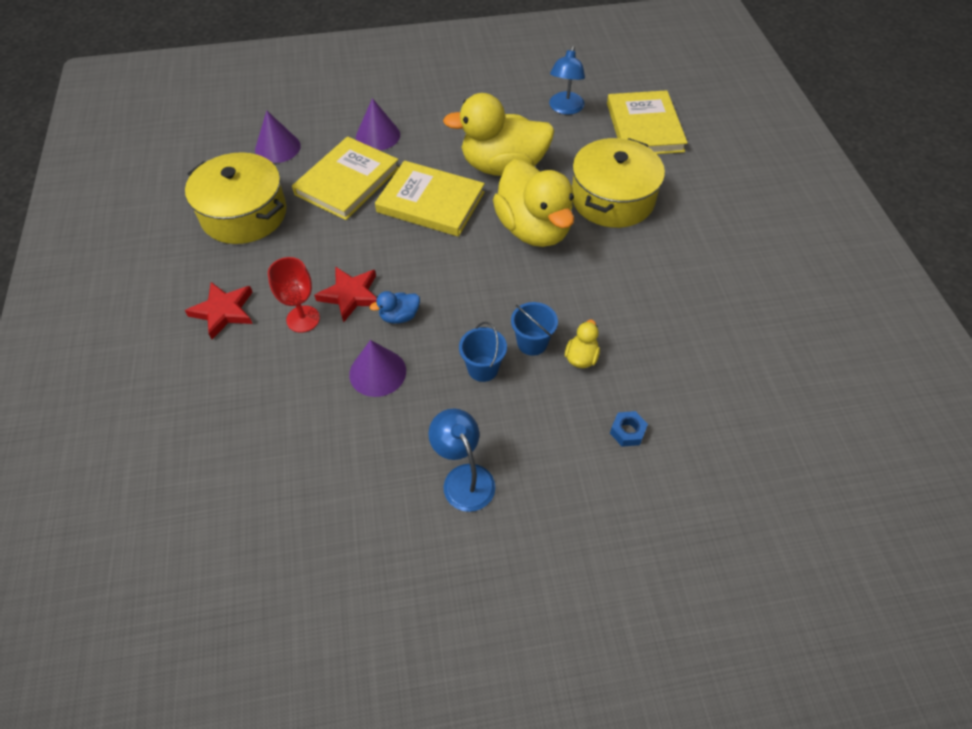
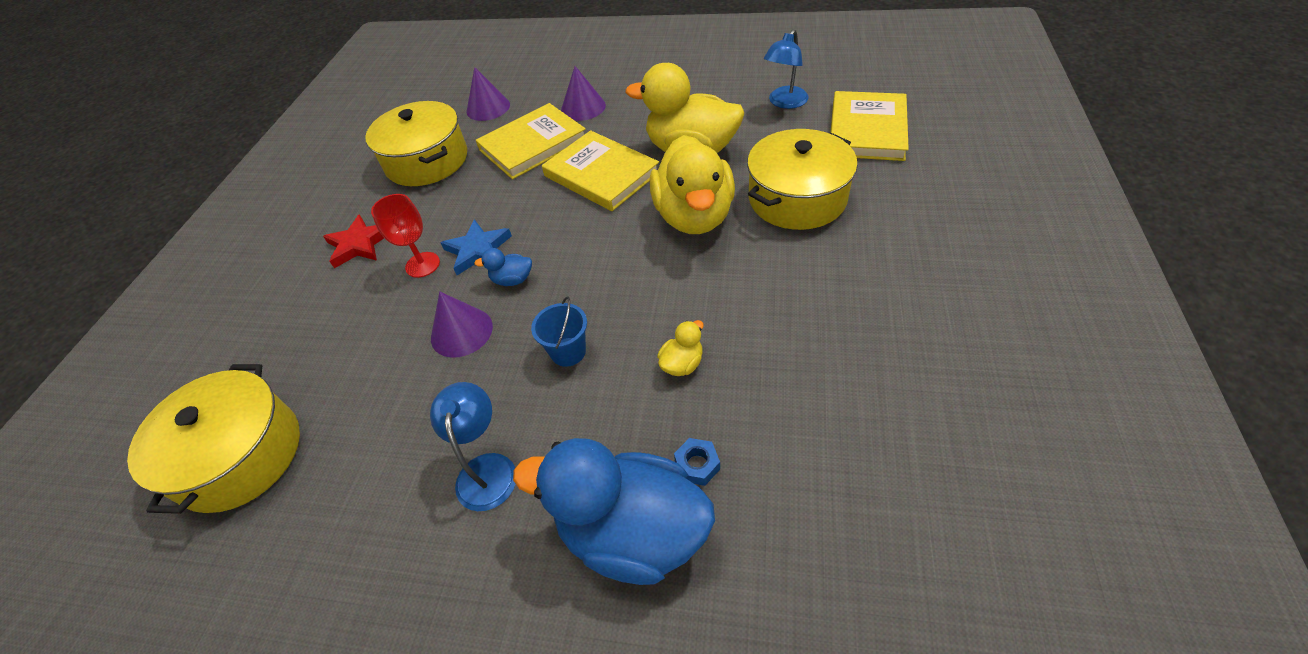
camera: 25 degrees right, 5 degrees down
(229, 527) = (240, 455): none -> yellow pot
(350, 295) = (478, 250): red star -> blue star
(532, 343) = (634, 335): blue bucket -> none
(602, 492) = (632, 532): none -> blue duck

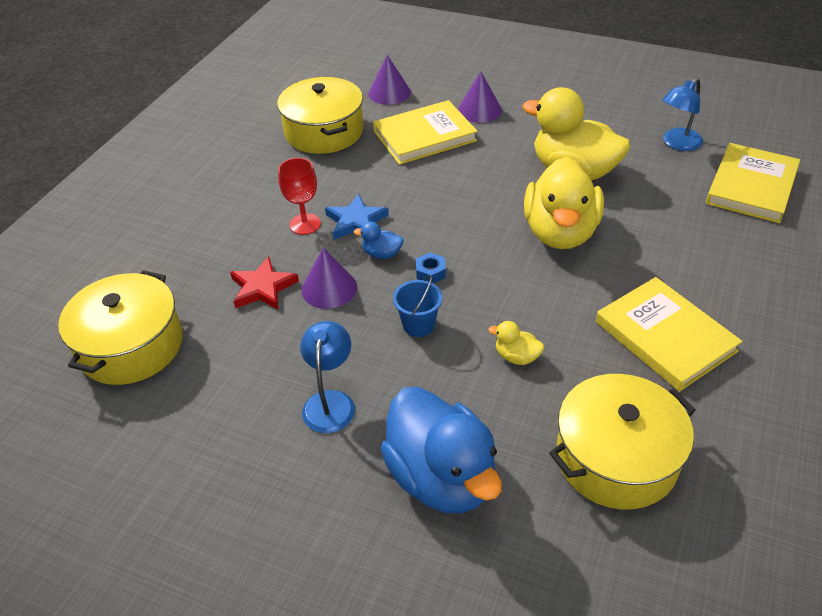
camera: 10 degrees right, 5 degrees down
(359, 244) = (252, 195): red star -> red star (263, 288)
(601, 174) = (483, 176): yellow book -> yellow book (665, 336)
(632, 532) = (441, 477): blue duck -> blue duck turned 150 degrees counterclockwise
(682, 364) = (516, 357): yellow duck -> yellow duck turned 120 degrees counterclockwise
(697, 465) = (509, 439): blue nut -> blue nut (430, 272)
(797, 198) = (662, 236): yellow pot -> yellow pot (616, 458)

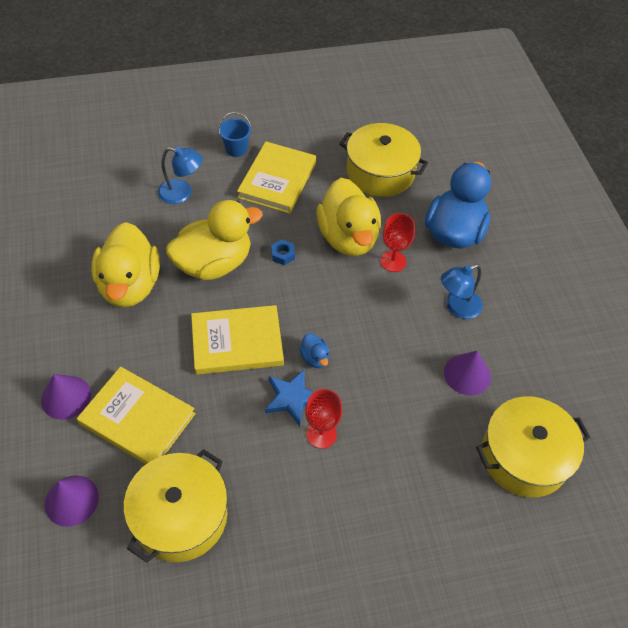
camera: 130 degrees left, 10 degrees up
(263, 288) = (407, 412): red star -> none
(329, 288) = (373, 369): purple cone -> purple cone (467, 374)
(418, 325) = (363, 298): blue bucket -> blue bucket (236, 149)
(430, 272) = (311, 317): blue nut -> blue nut (283, 255)
(446, 380) = (393, 261): none -> red goblet
(516, 357) = (348, 237): yellow duck -> yellow duck, size x2.45
(677, 144) = (50, 236): blue lamp -> blue lamp (182, 193)
(751, 186) = (89, 180): yellow book -> yellow book (237, 342)

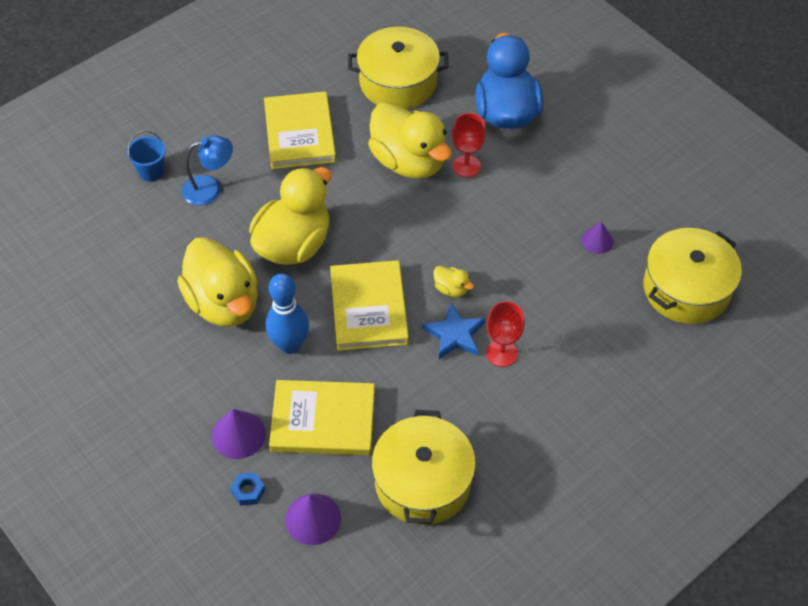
camera: 25 degrees left, 0 degrees up
(155, 343) = (290, 345): none -> blue bowling pin
(236, 149) = (234, 119): blue bucket -> blue bucket (151, 171)
(237, 342) = (368, 308): yellow book -> yellow book turned 60 degrees counterclockwise
(283, 255) = (356, 206): blue nut -> blue nut (248, 491)
(315, 358) = (451, 289): blue duck -> yellow duck
(457, 307) = (552, 184): blue lamp -> none
(467, 374) = (597, 240): purple cone -> purple cone, size x0.66

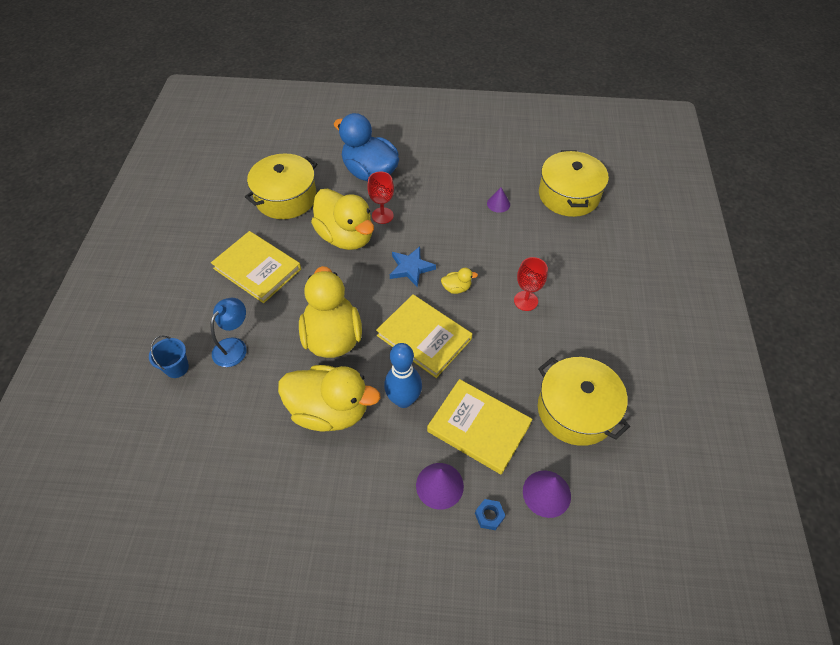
camera: 45 degrees left, 0 degrees up
(323, 420) = (479, 427): yellow book -> yellow book turned 75 degrees clockwise
(409, 161) = (346, 237): yellow duck -> yellow duck turned 45 degrees clockwise
(455, 334) = (489, 311): blue star -> blue star (411, 268)

